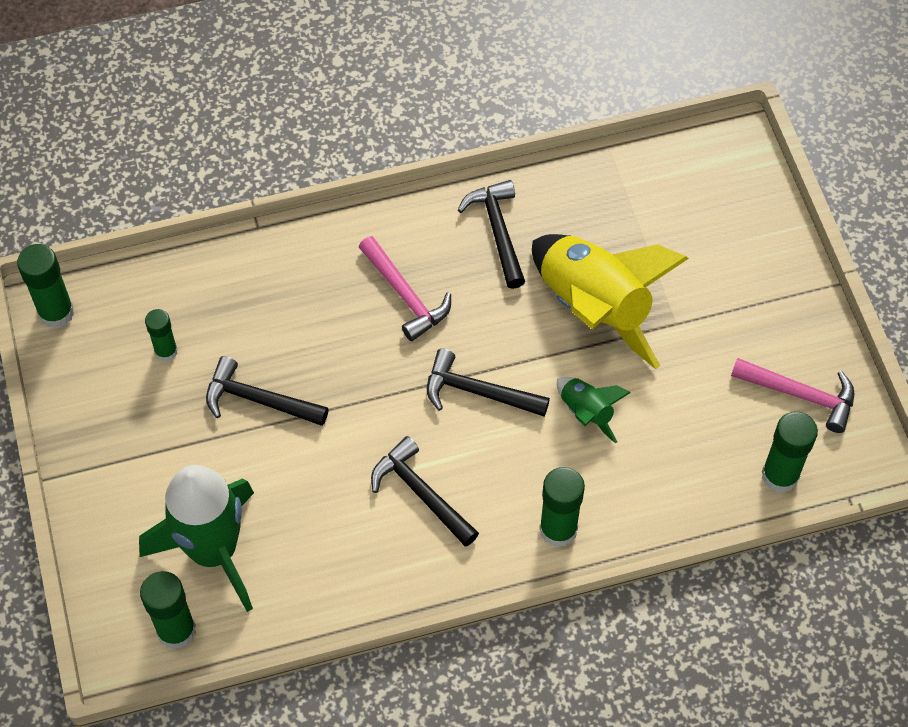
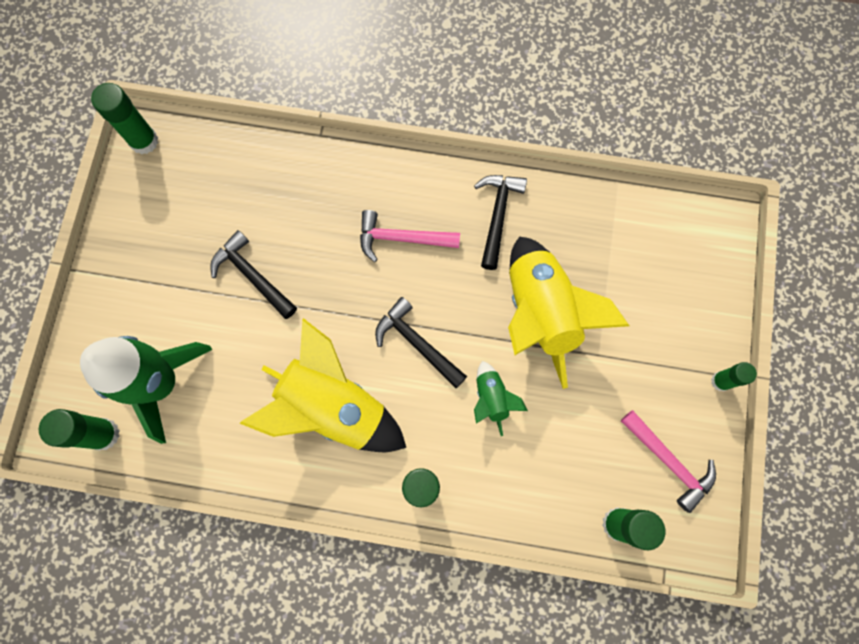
camera: 25 degrees right, 15 degrees up
(166, 351) = (205, 206): green glue stick -> green glue stick (720, 381)
(405, 295) = (401, 238): pink hammer -> pink hammer turned 105 degrees clockwise
(421, 493) = (333, 407): black hammer -> yellow rocket

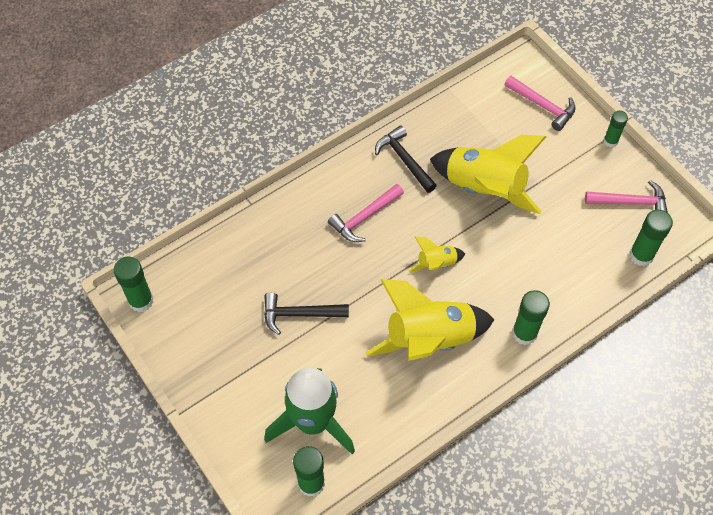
camera: 45 degrees left, 15 degrees down
(417, 343) = (436, 264): black hammer -> yellow rocket
(491, 398) = (509, 254): green rocket -> none
(692, 283) = (543, 106): none -> pink hammer

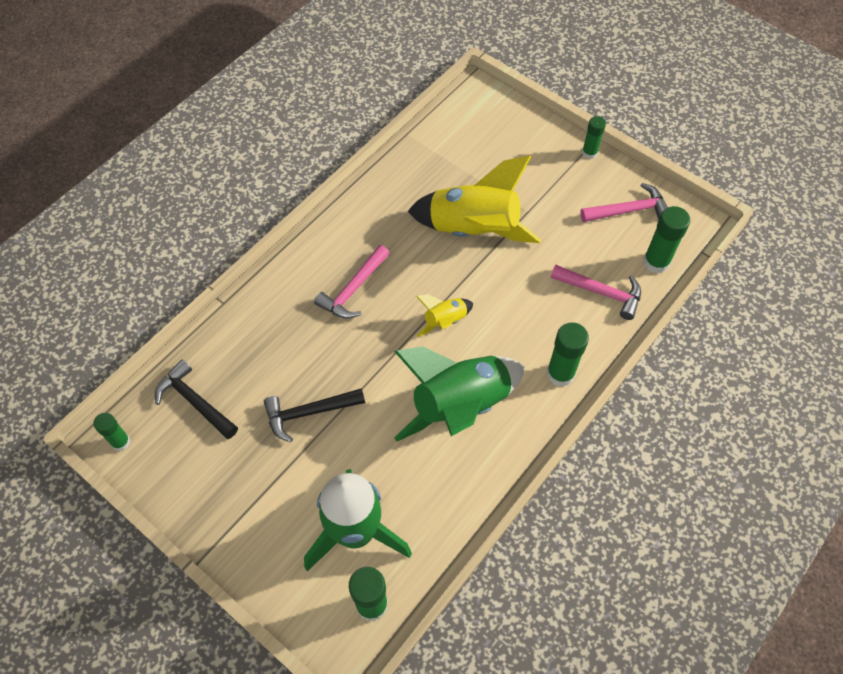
camera: 15 degrees left, 0 degrees up
(141, 301) = (121, 442): green glue stick -> green glue stick, size x0.64
(404, 160) = (380, 218): black hammer -> black hammer (194, 401)
(429, 339) = (460, 405): yellow rocket -> green rocket
(543, 106) = (510, 132): pink hammer -> pink hammer (601, 292)

